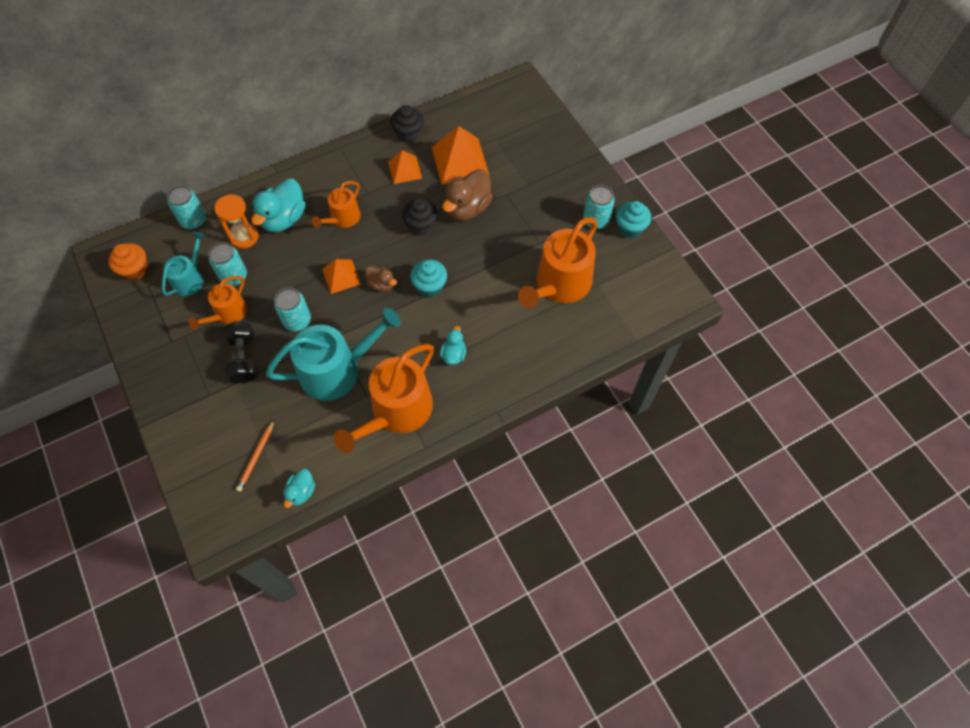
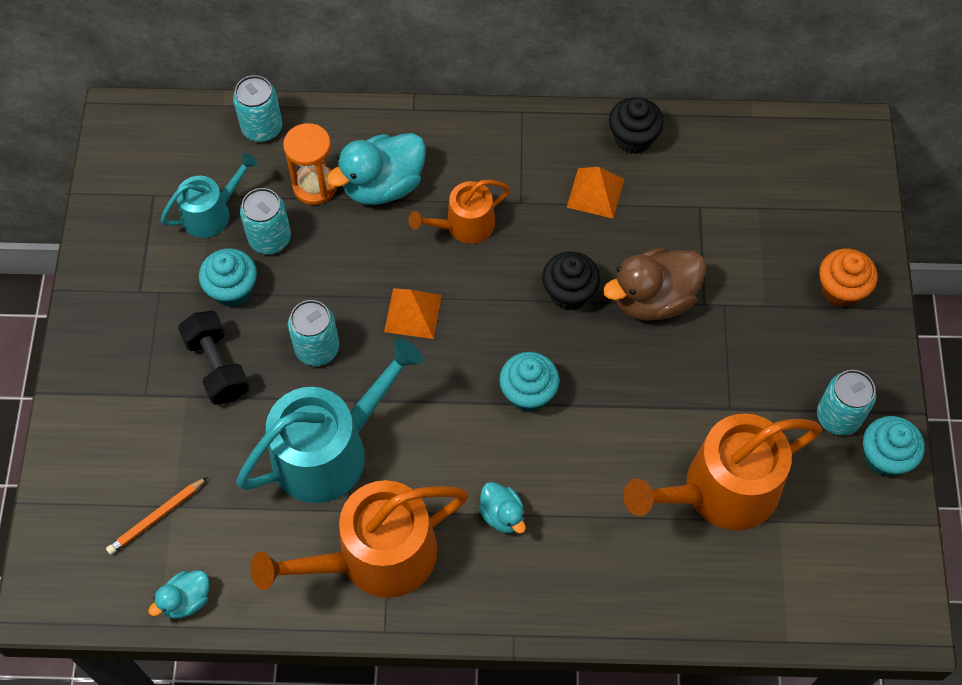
camera: 30 degrees right, 0 degrees up
(135, 270) = (149, 164): orange cupcake -> orange cupcake (841, 289)
(228, 313) = (232, 290): orange watering can -> turquoise cupcake
(244, 359) = (217, 367): black dumbbell -> black dumbbell turned 45 degrees counterclockwise
(337, 370) = (329, 450): turquoise watering can -> turquoise watering can turned 45 degrees counterclockwise
(381, 284) = (462, 354): brown duck -> none
(453, 354) = (502, 515): turquoise duck -> turquoise duck turned 105 degrees clockwise
(460, 161) = (685, 218): orange pyramid -> none

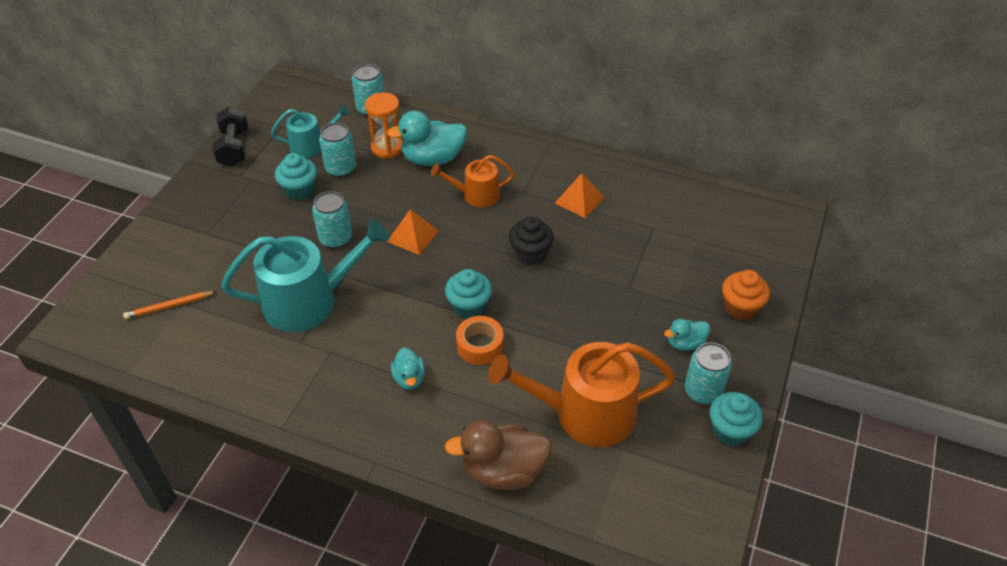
camera: 20 degrees right, 15 degrees down
(186, 600) = (157, 363): turquoise duck -> turquoise duck (685, 343)
(217, 367) = (263, 231): black dumbbell -> black dumbbell (234, 148)
(375, 557) = (303, 377): orange watering can -> none
(564, 443) = (480, 346): none -> orange tape
(633, 138) = (622, 175): black cupcake -> none
(653, 299) = (591, 274): brown duck -> brown duck (503, 471)

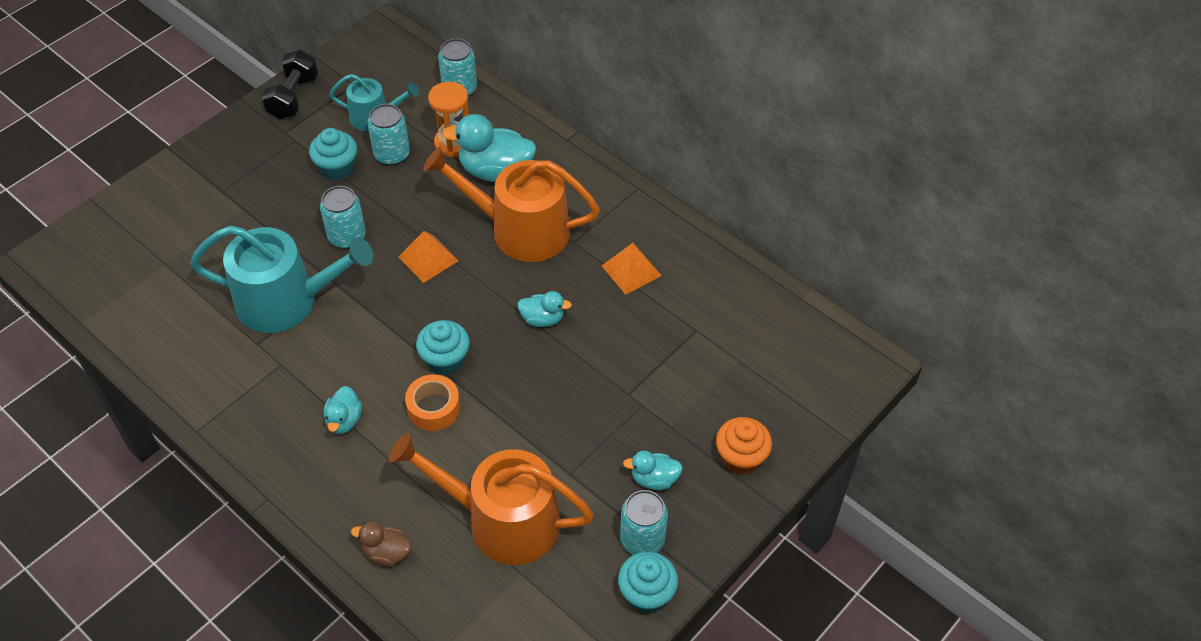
camera: 20 degrees right, 5 degrees up
(169, 306) = (149, 263): orange pencil -> none
(476, 195) = (520, 230): orange watering can -> orange watering can, size x1.80
(503, 471) = (387, 553): brown duck -> brown duck, size x0.54
(530, 254) = (542, 319): black cupcake -> turquoise duck

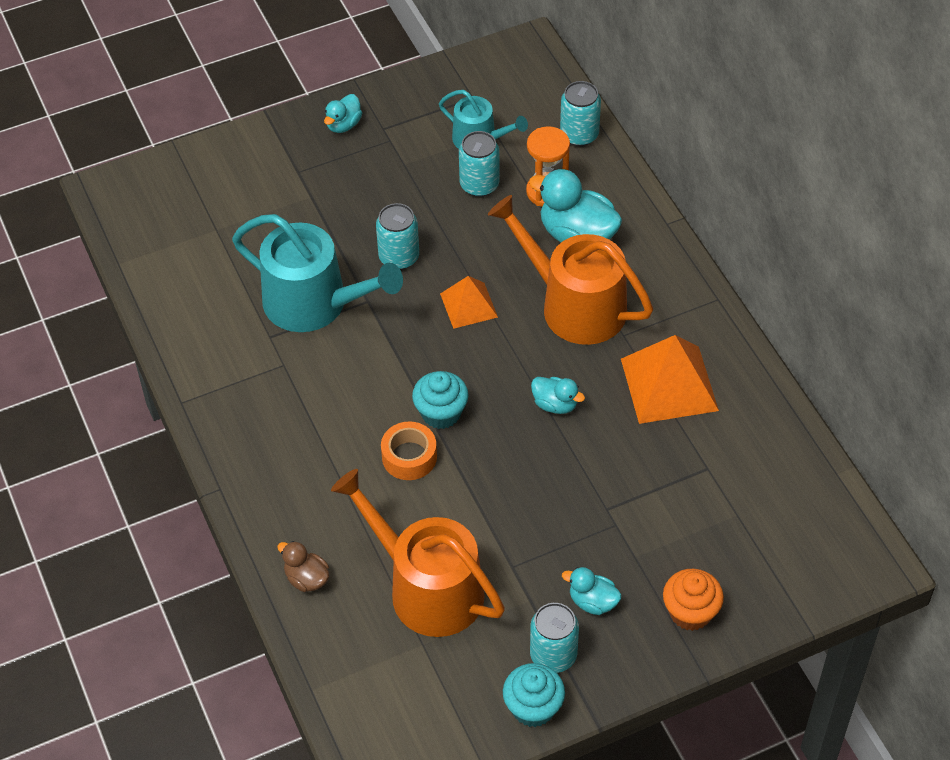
camera: 25 degrees right, 0 degrees up
(293, 97) = (406, 94): black dumbbell -> none
(337, 168) = (419, 182): turquoise cupcake -> none
(344, 420) = (320, 439): turquoise duck -> turquoise duck (343, 125)
(631, 270) = (669, 384): orange pyramid -> orange pyramid, size x1.69

